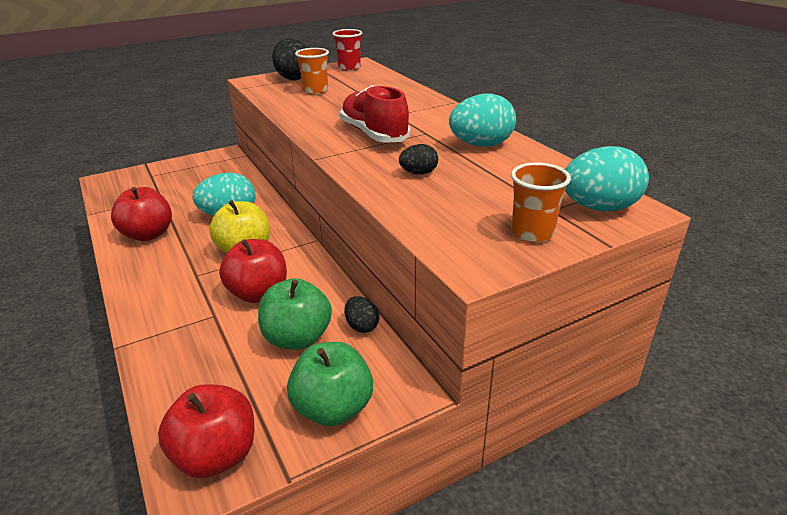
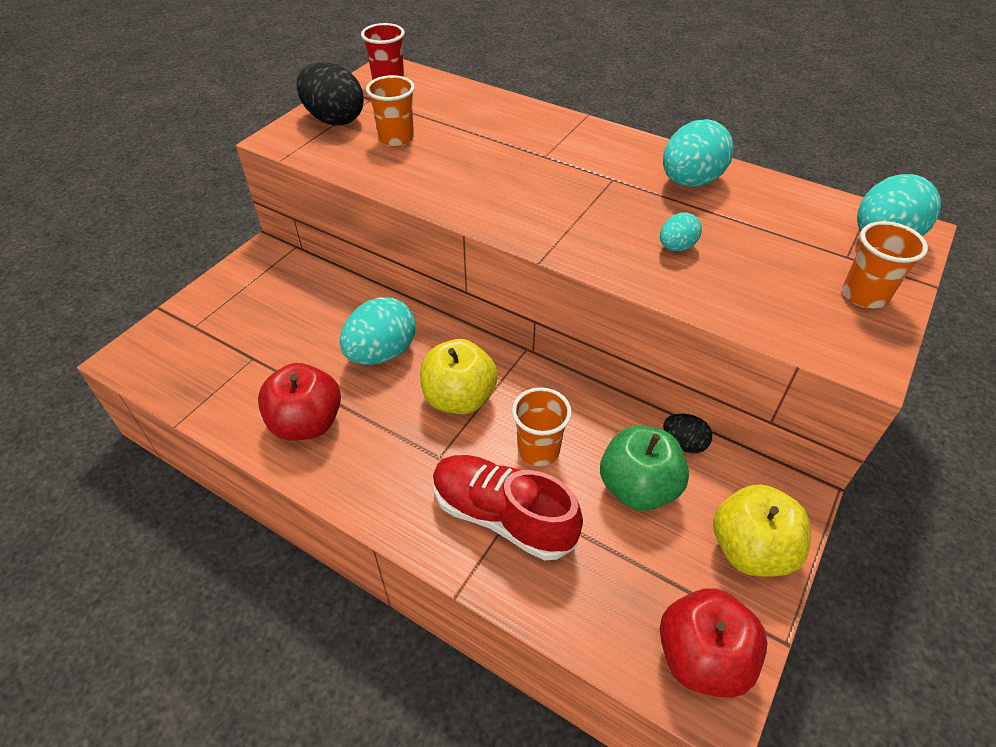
camera: 30 degrees left, 15 degrees up
(258, 293) = (538, 450): red apple -> orange cup
(333, 408) = (750, 549): green apple -> yellow apple
(374, 134) = (559, 198): red shoe -> red shoe (502, 516)
(418, 173) = (676, 247): black egg -> turquoise egg

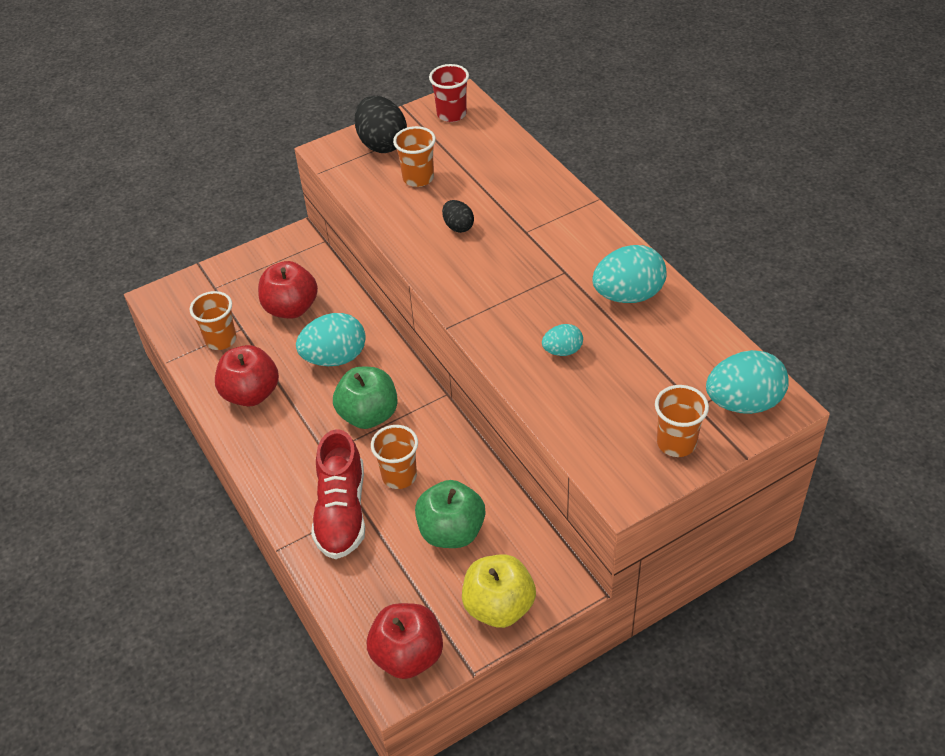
camera: 30 degrees right, 0 degrees up
(233, 377) = (221, 340): none -> orange cup
(299, 320) = (291, 308): none -> red apple
(459, 398) = (368, 415): yellow apple -> green apple
(502, 516) = (341, 512): red shoe -> red shoe turned 150 degrees counterclockwise
(684, 443) = (512, 514): black egg -> black egg (458, 226)

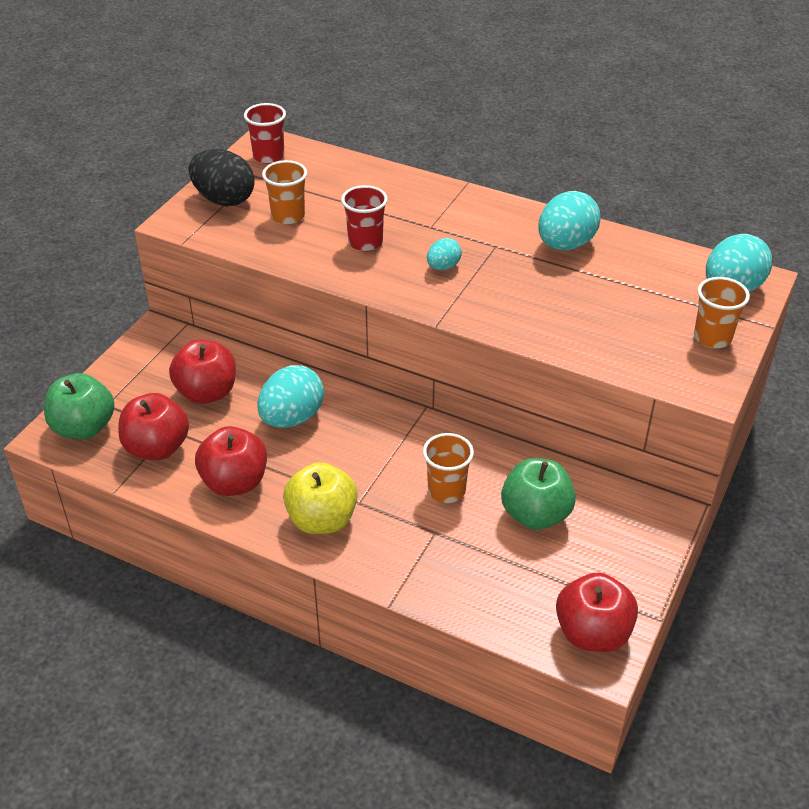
camera: 35 degrees left, 5 degrees down
(221, 340) = (157, 448): orange cup -> red apple
(341, 512) = (421, 544): red shoe -> none
(368, 415) = (370, 452): green apple -> green apple (84, 428)
(458, 226) = (365, 242): black egg -> red cup
(499, 606) = (631, 555): yellow apple -> yellow apple (322, 520)
(562, 351) = (554, 306): turquoise egg -> turquoise egg (443, 267)

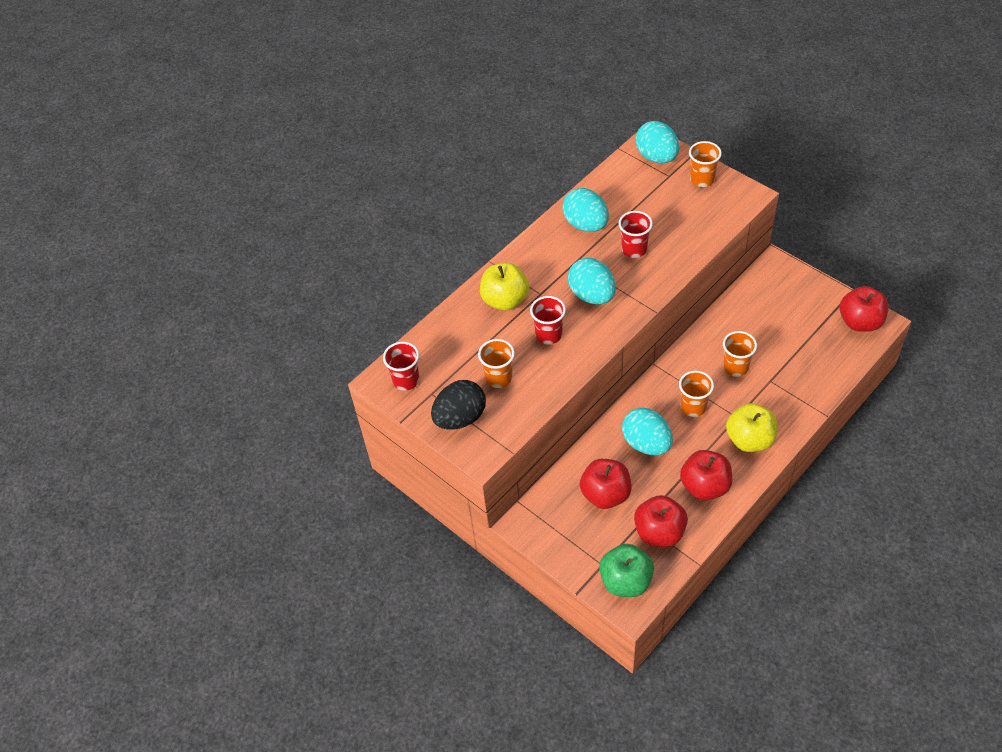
camera: 70 degrees left, 10 degrees up
(363, 455) = (693, 407): none -> orange cup
(409, 202) = (505, 300): none -> yellow apple
(443, 267) = (592, 295): turquoise egg -> turquoise egg, size x1.87
(535, 515) = (764, 326): green apple -> none
(540, 291) = (634, 249): none -> red cup

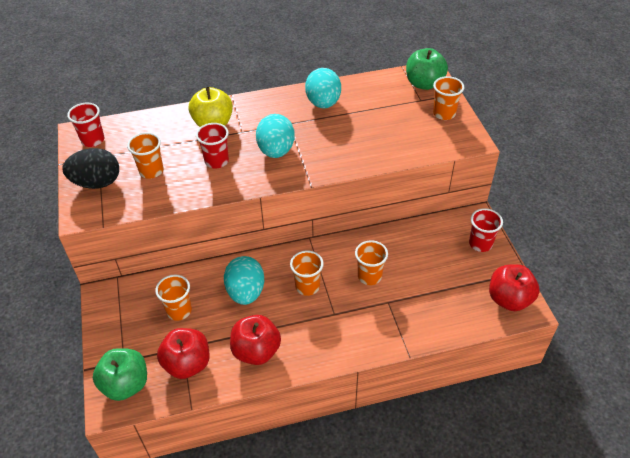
camera: 30 degrees right, 5 degrees down
(605, 494) = (179, 311): red apple -> orange cup
(634, 249) = (340, 136): red cup -> red cup (480, 244)
(656, 157) = (424, 84): turquoise egg -> green apple
(749, 440) = (326, 337): yellow apple -> none

